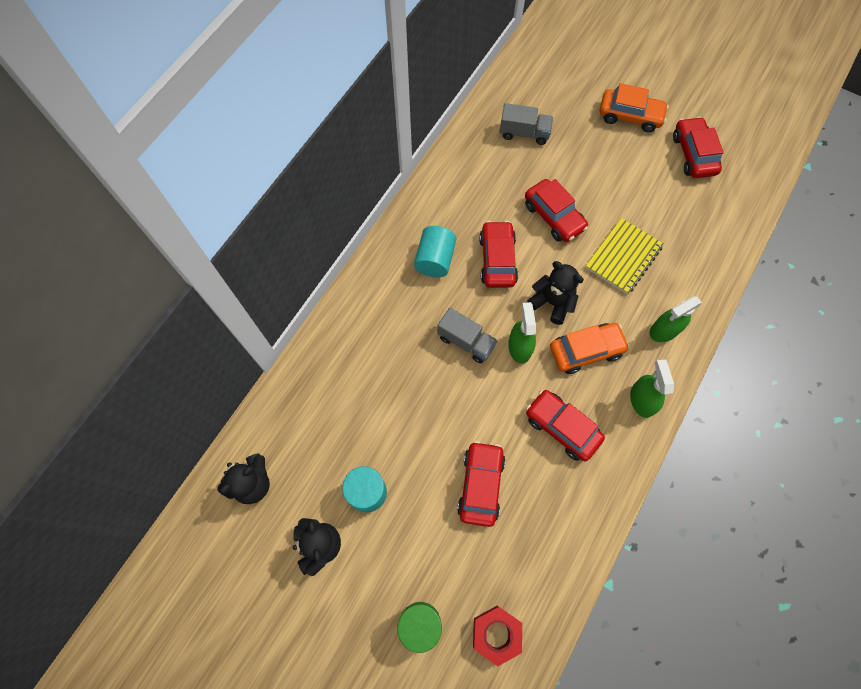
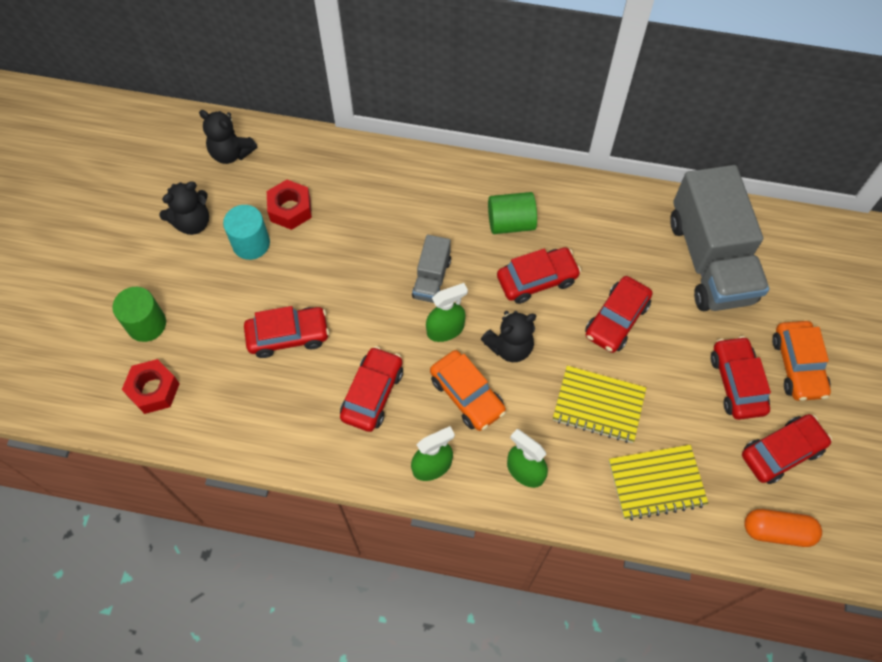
camera: 70 degrees right, 5 degrees down
(344, 443) = (290, 209): none -> red nut
(435, 259) = (510, 223): turquoise cylinder -> green cylinder
(524, 133) = (710, 260): grey truck -> grey truck, size x2.12
(552, 302) = (510, 347): black teddy bear -> black teddy bear turned 45 degrees clockwise
(632, 159) = (736, 383): none -> red car
(697, 242) = (656, 483): none -> yellow notebook
(751, 181) = (777, 531): none -> orange capsule

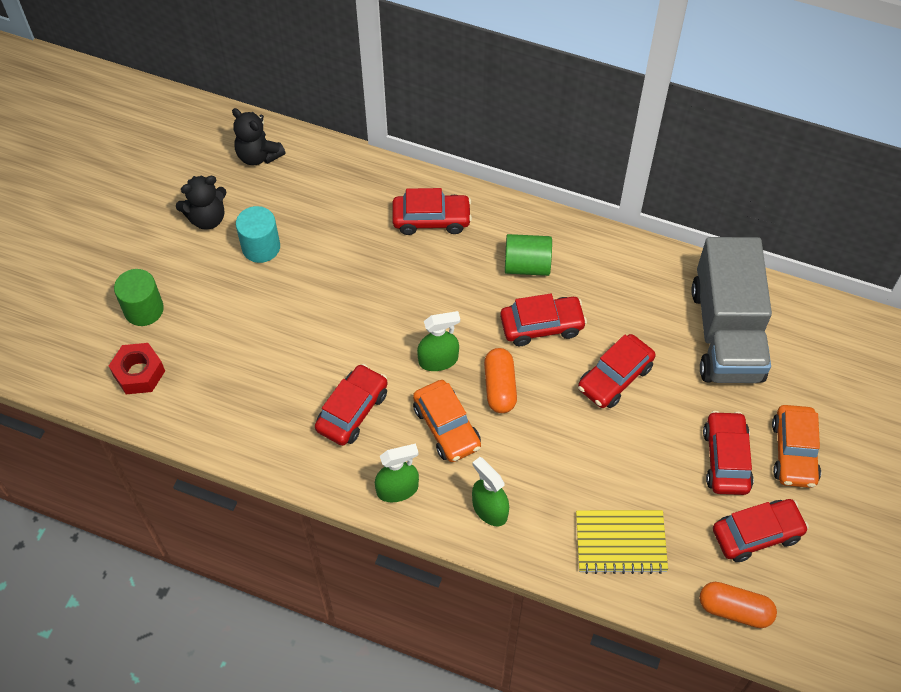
camera: 10 degrees right, 5 degrees down
(288, 336) = (280, 342): red car -> red car (431, 219)
(290, 209) = (306, 219): red nut -> none
(431, 278) = (434, 308): grey truck -> none
(510, 347) = (500, 387): black teddy bear -> orange capsule
(598, 405) = (578, 458): yellow notebook -> none

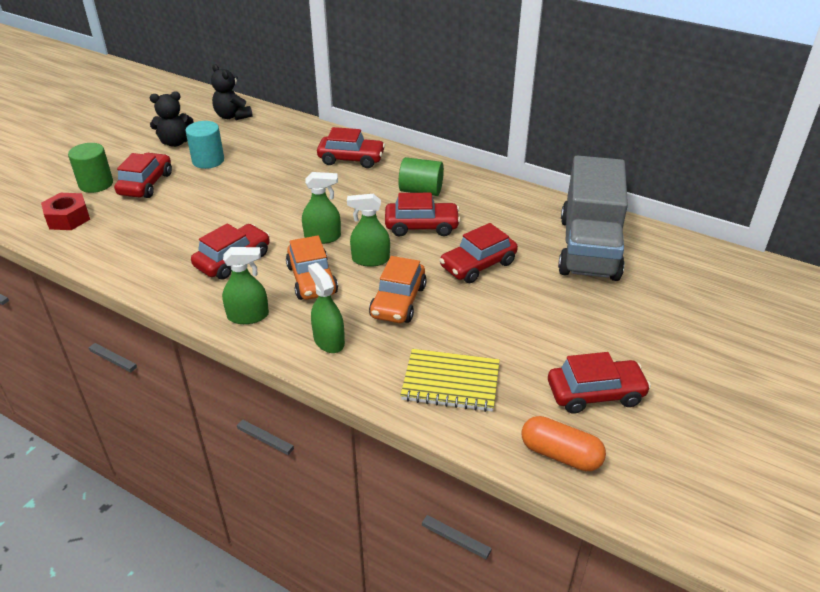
camera: 10 degrees right, 20 degrees down
(500, 387) = (370, 259): orange capsule -> green spray bottle
(725, 459) = (572, 332): red car -> red car (146, 184)
(794, 452) = (643, 335): orange car -> orange car (398, 301)

